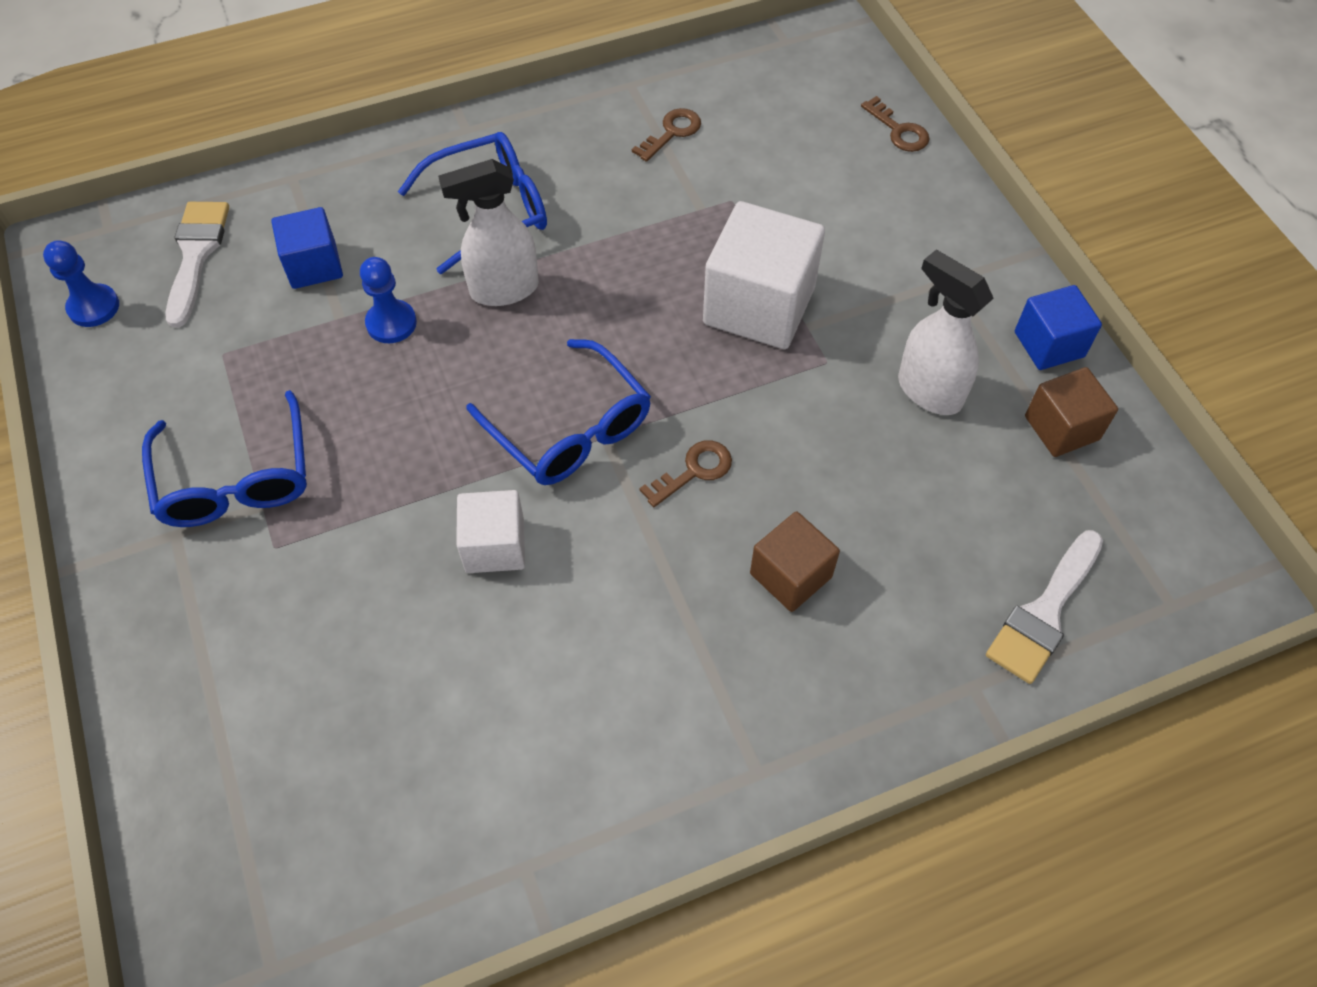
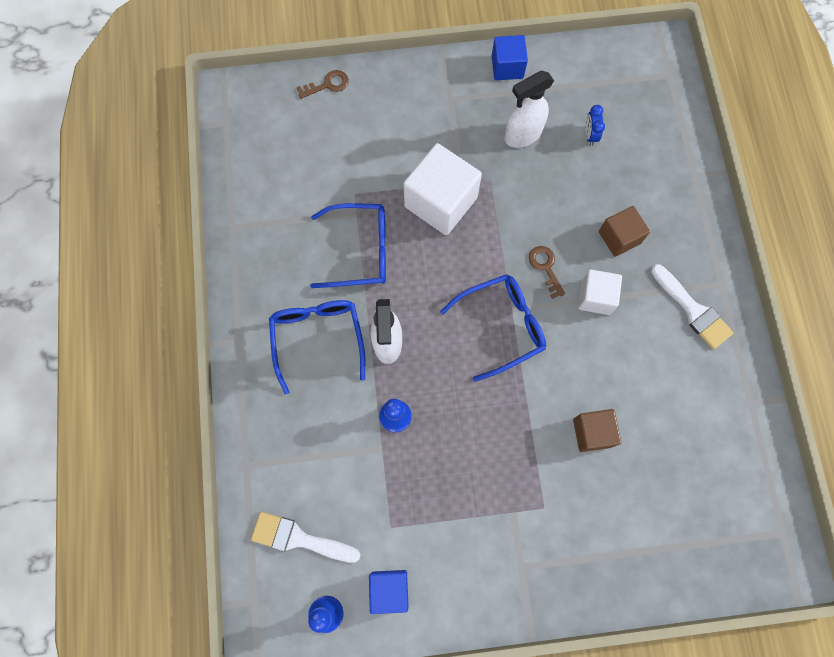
camera: 75 degrees left, 15 degrees up
(236, 478) = (490, 526): blue glasses -> blue glasses (360, 251)
(314, 265) = (332, 459): blue cube -> blue cube (389, 589)
(495, 546) = (569, 383): white cube -> white cube (595, 297)
(672, 132) = (285, 213): brown key -> none
(976, 492) = (590, 135): none -> blue clock
(1044, 612) = (662, 130): white brush -> white brush (692, 310)
(1061, 428) = (561, 82): brown cube -> brown cube (592, 433)

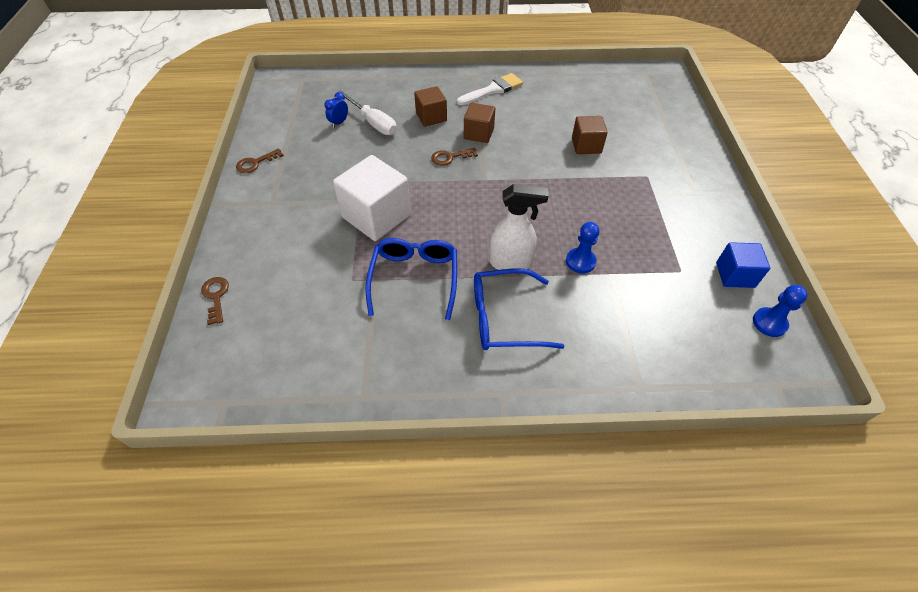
camera: 85 degrees left, 20 degrees down
(299, 538) = (706, 342): white brush -> none
(501, 326) = (499, 187): blue glasses -> none
(507, 67) = (255, 163): blue cube -> brown key
(522, 135) = (326, 160): white spray bottle -> none
(590, 135) = (339, 123): blue clock -> blue clock turned 120 degrees clockwise
(595, 297) = (478, 133): white cube -> brown cube
(596, 172) = (373, 123): none -> white screwdriver

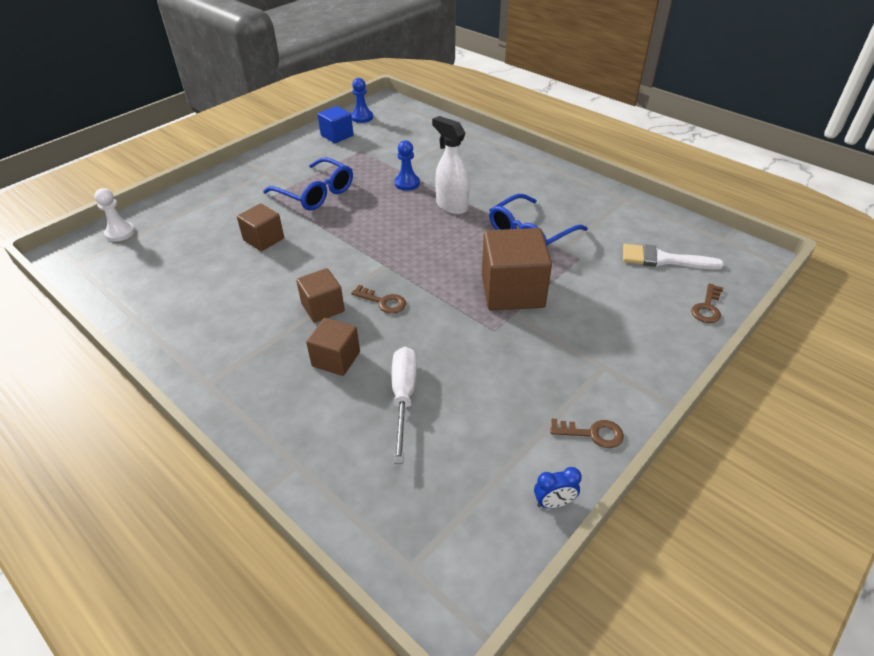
camera: 135 degrees left, 10 degrees down
(339, 123) = (441, 426): blue clock -> blue clock (553, 503)
(376, 216) = (512, 291): white cube -> brown cube
(493, 90) = (226, 348): white brush -> white brush (663, 259)
(504, 318) = (496, 186): blue glasses -> blue glasses (315, 193)
(668, 96) = (120, 233): none -> white pawn

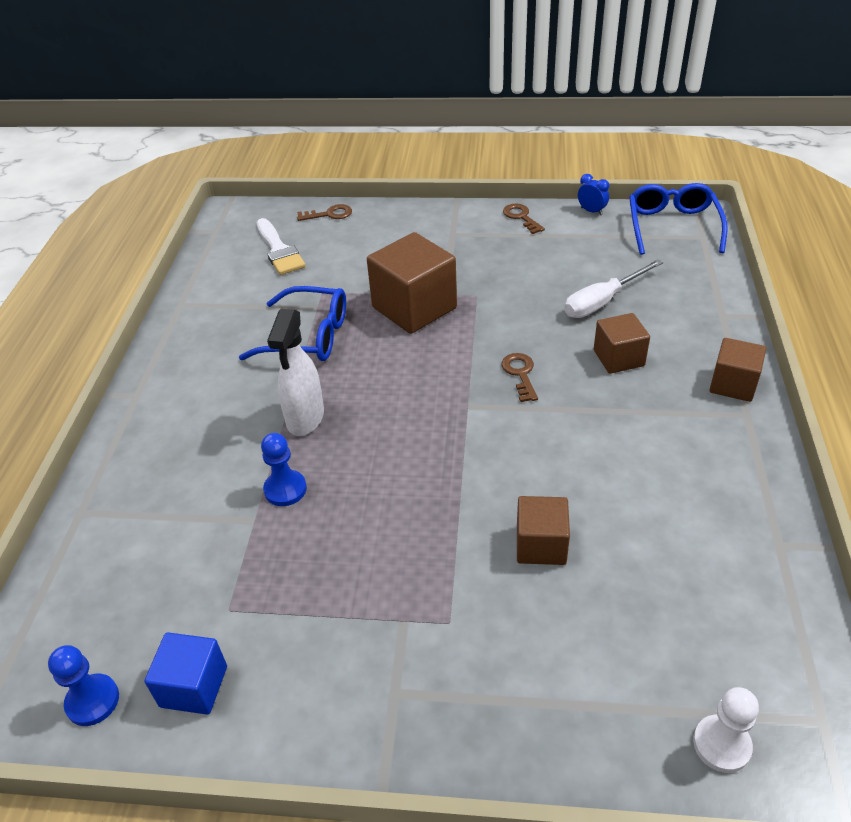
camera: 125 degrees left, 0 degrees up
(315, 193) = (393, 573): blue glasses -> blue glasses (672, 226)
(323, 307) = (577, 408): brown cube -> brown cube (733, 384)

